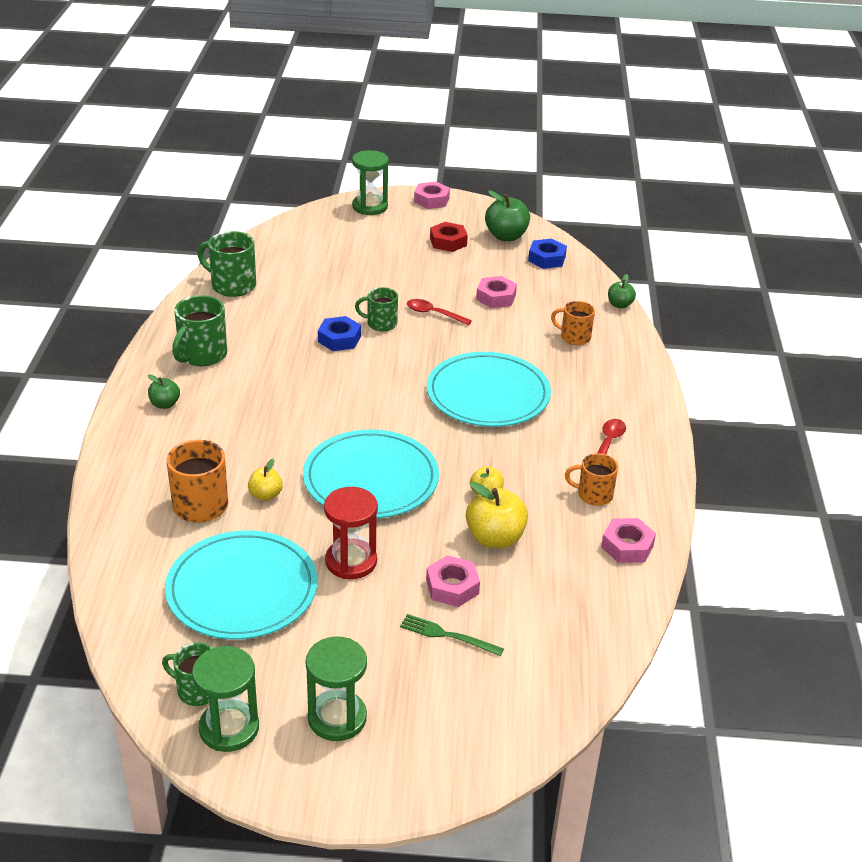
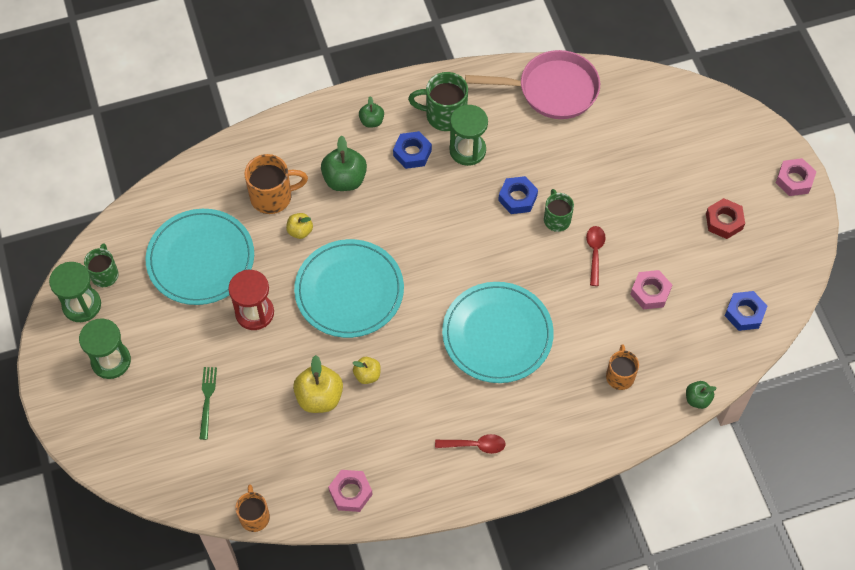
camera: 70 degrees right, 25 degrees up
(230, 388) = (412, 153): none -> blue nut
(232, 285) = (552, 90): green mug -> pink pan
(370, 207) = (748, 135): green hourglass -> green hourglass (467, 150)
(452, 587) = (256, 386): pink nut -> none
(506, 236) = (765, 266): green apple -> green apple (344, 179)
(593, 495) = (401, 452): orange mug -> orange mug (254, 516)

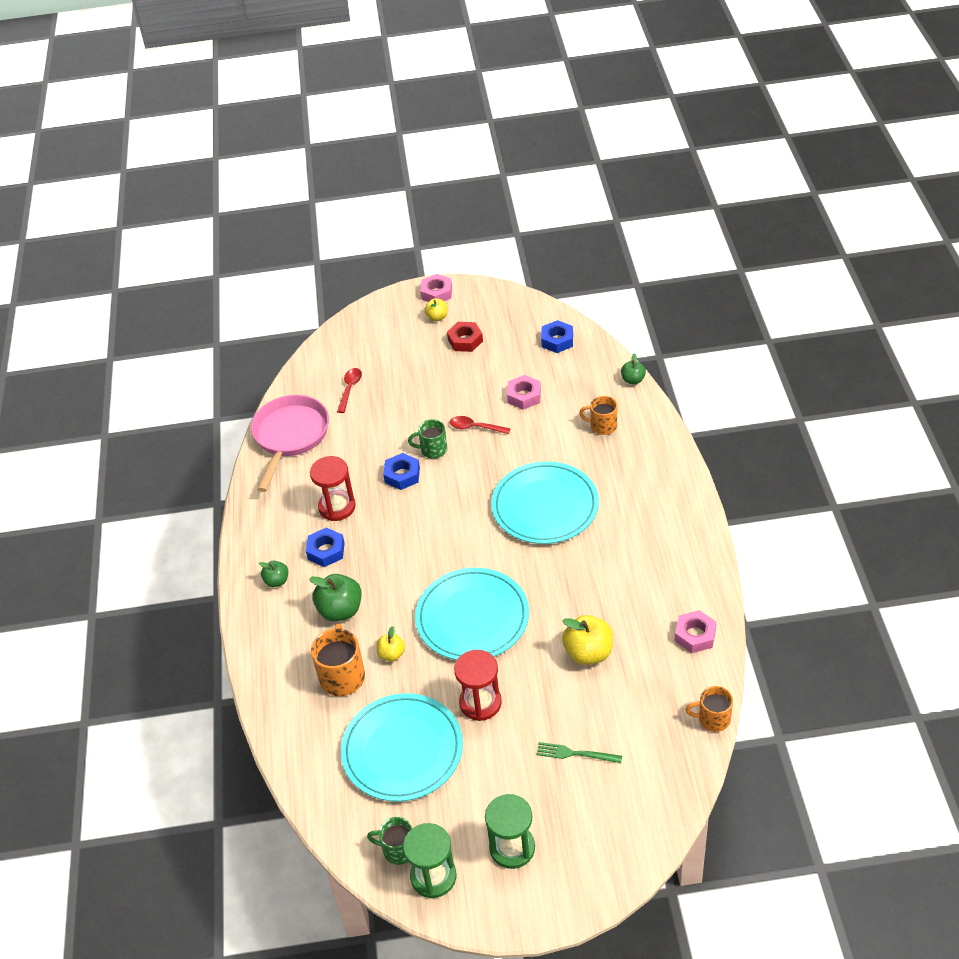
camera: 75 degrees left, 15 degrees down
(367, 375) = (570, 610): yellow apple -> yellow apple (437, 317)
(444, 115) = (290, 521): green mug -> none
(467, 150) = (337, 507): green hourglass -> red hourglass
(475, 445) = (657, 534): red spoon -> red spoon (350, 389)

